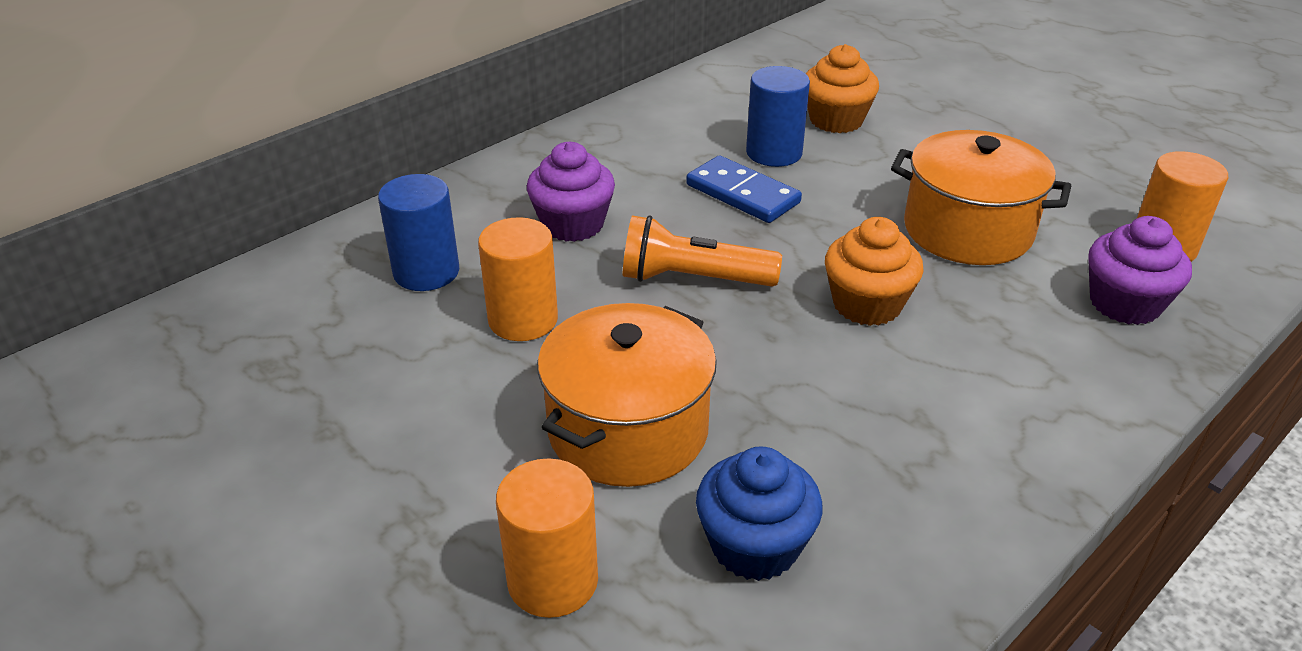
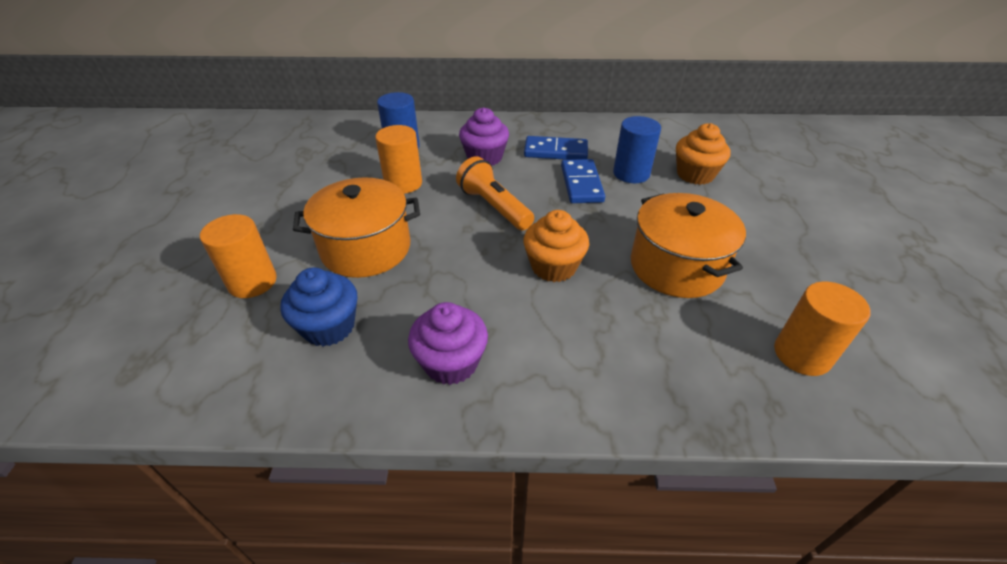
camera: 45 degrees right, 5 degrees up
(648, 169) = (555, 151): none -> blue domino
(1124, 303) = (710, 365): purple cupcake -> purple cupcake (451, 362)

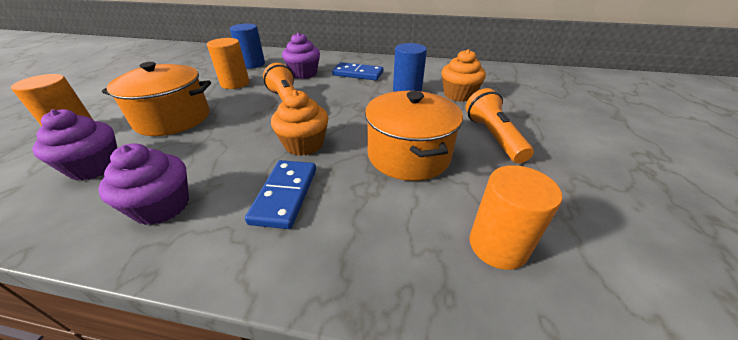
camera: 10 degrees right, 5 degrees down
(329, 327) = (95, 167): blue cupcake -> purple cupcake
(581, 184) = (364, 93): blue domino -> blue domino (285, 195)
(755, 231) = (493, 136): none -> orange flashlight

